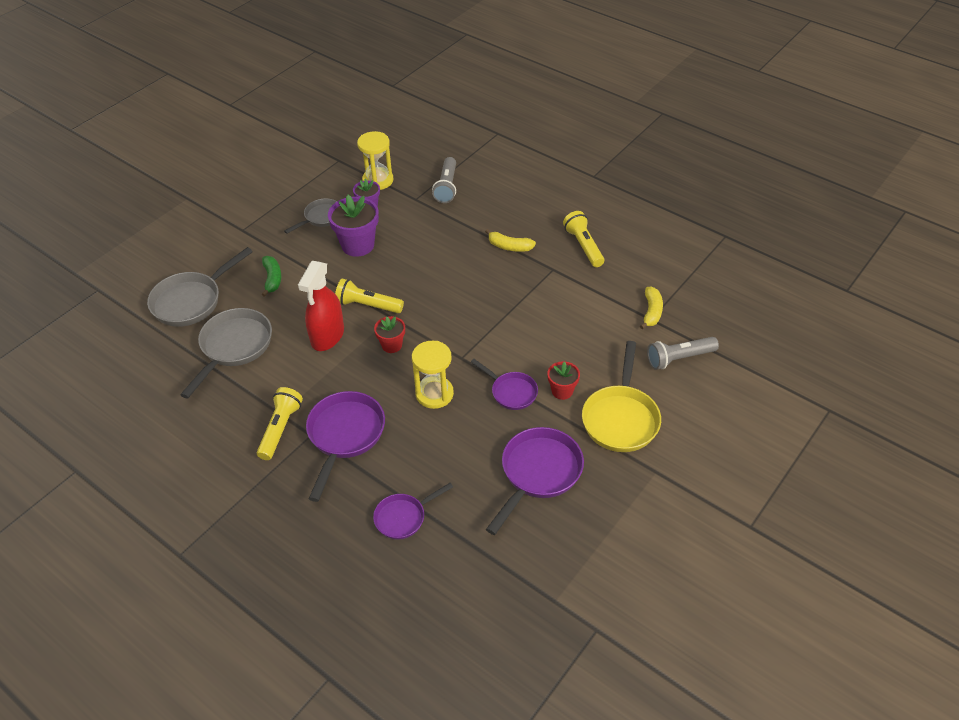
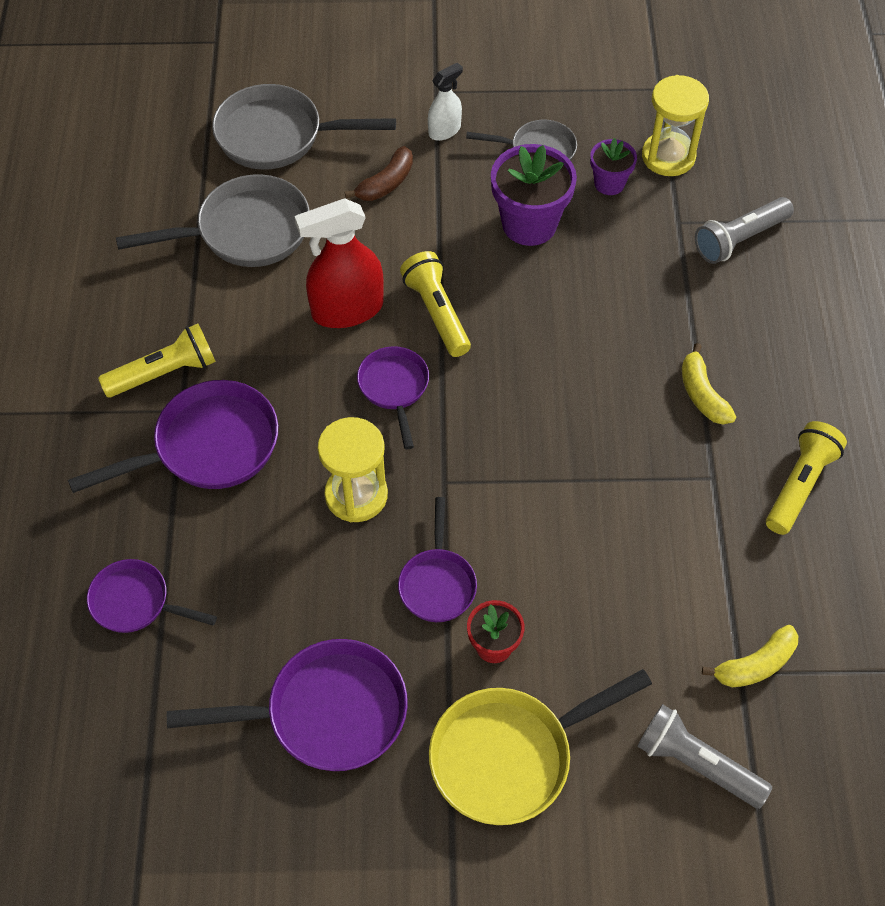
camera: 50 degrees right, 10 degrees up
(269, 240) = (444, 130): none -> white spray bottle
(272, 279) = (386, 183): green banana -> brown banana
(392, 345) = (394, 388): red flower pot -> purple pan

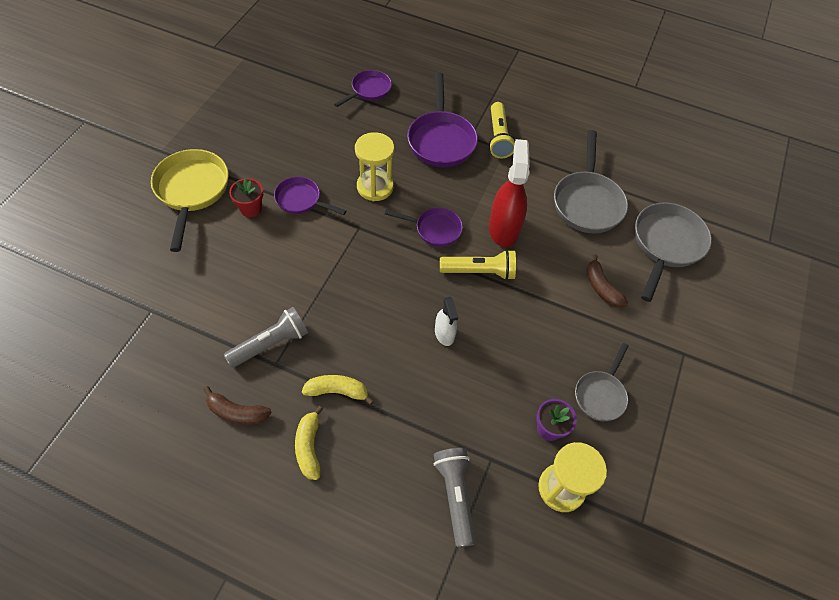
camera: 110 degrees right, 0 degrees up
(326, 713) = (266, 134): purple pan -> none
(444, 130) = (641, 342): white spray bottle -> white spray bottle (444, 334)
(529, 224) = (531, 356): purple flower pot -> none
(696, 764) = (125, 264): grey flashlight -> grey flashlight (271, 344)
(755, 665) = (150, 320): yellow banana -> yellow banana (309, 447)
(799, 485) = (237, 412): yellow flashlight -> brown banana

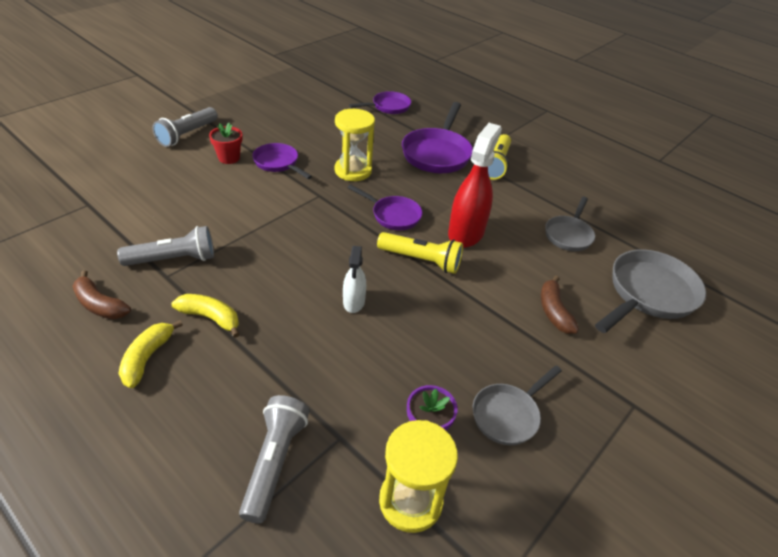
camera: 20 degrees right, 15 degrees down
(192, 191) = (187, 135): yellow pan -> grey flashlight
(587, 202) = (568, 235): grey pan -> grey pan, size x0.60

